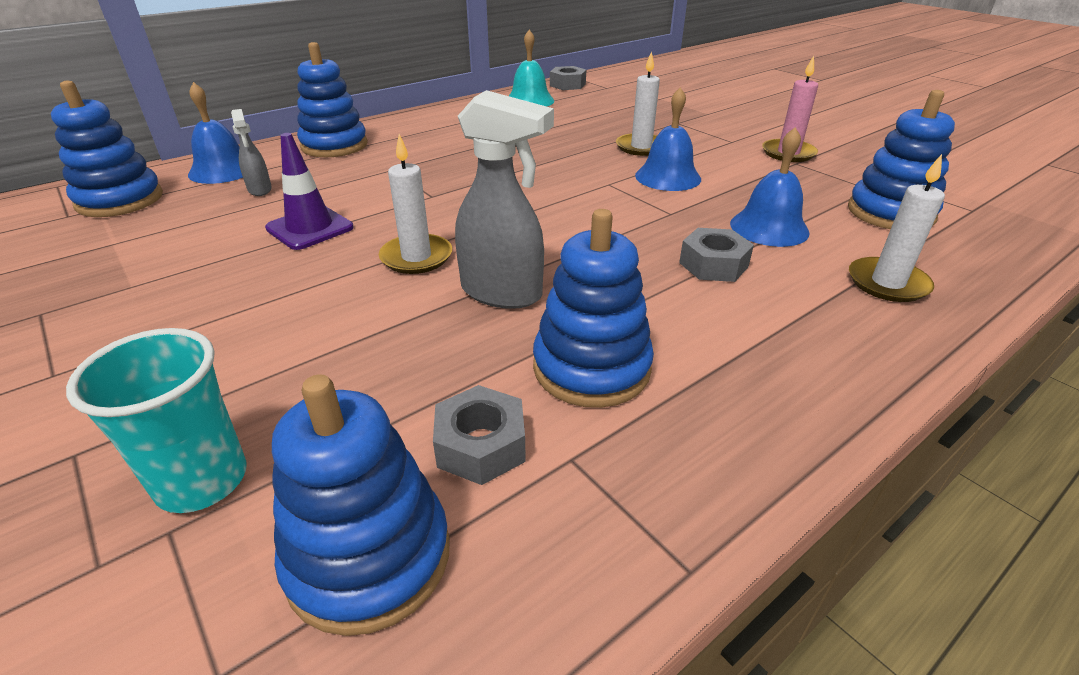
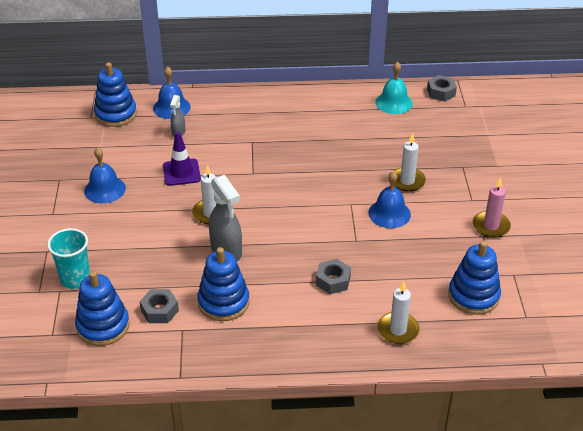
camera: 35 degrees right, 5 degrees up
(334, 145) = (239, 106): blue stacking toy -> none
(769, 227) = (392, 273): blue bell -> blue bell (105, 189)

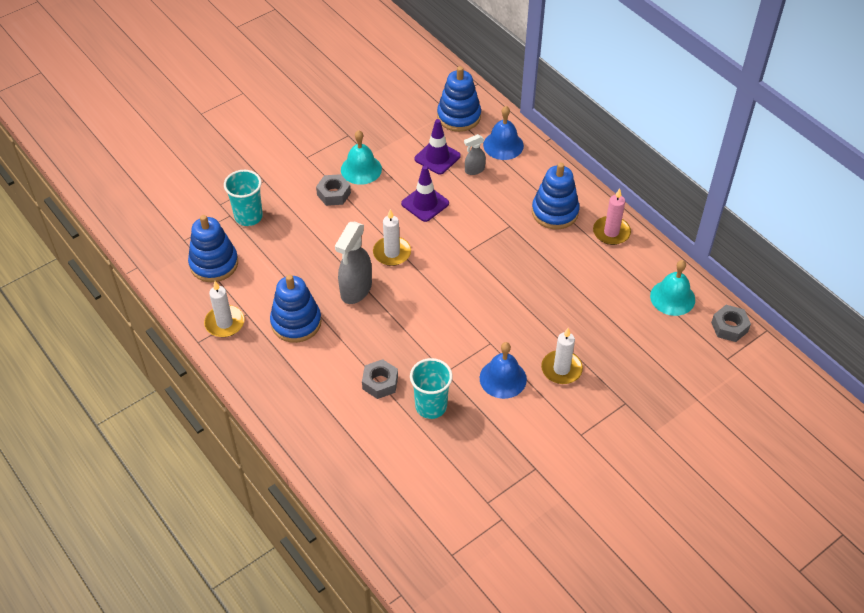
camera: 55 degrees right, 10 degrees up
(105, 189) = (361, 169): blue bell -> turquoise bell
(143, 144) = (437, 157): none -> purple traffic cone
(159, 310) = (256, 287): grey nut -> grey nut (334, 194)
(381, 263) = (431, 406): none -> turquoise cup
(398, 330) = (357, 461): white candle -> white candle (224, 323)
(473, 296) = (446, 499): blue stacking toy -> blue stacking toy (555, 212)
(491, 226) = (555, 468): pink candle -> pink candle (611, 232)

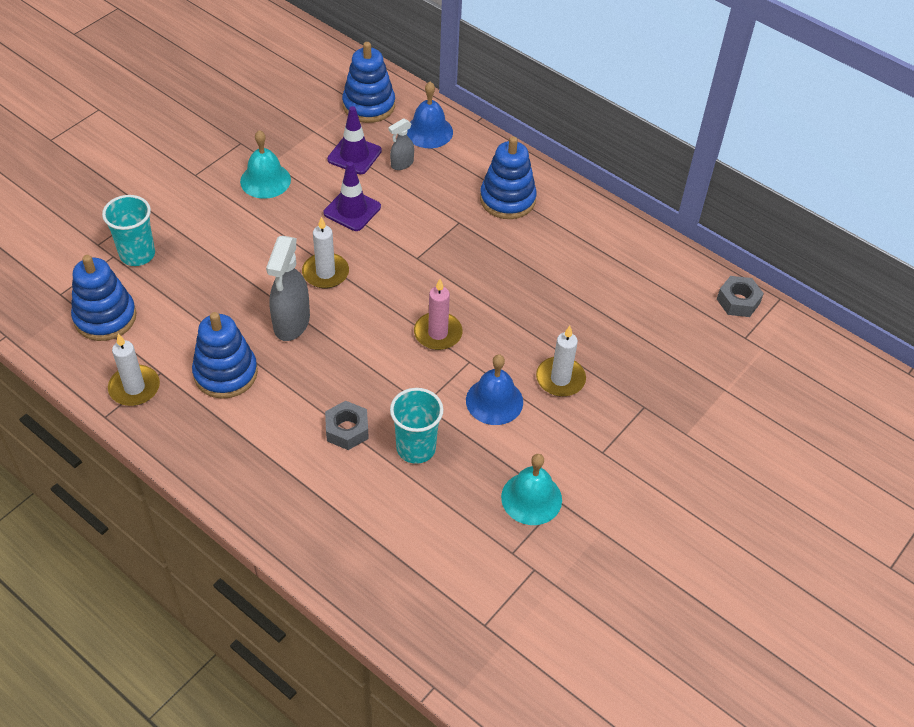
camera: 15 degrees left, 0 degrees up
(334, 194) = (238, 213): grey nut -> none
(611, 232) = (578, 213): pink candle -> pink candle (438, 333)
(672, 297) = (666, 277): turquoise bell -> turquoise bell (531, 498)

